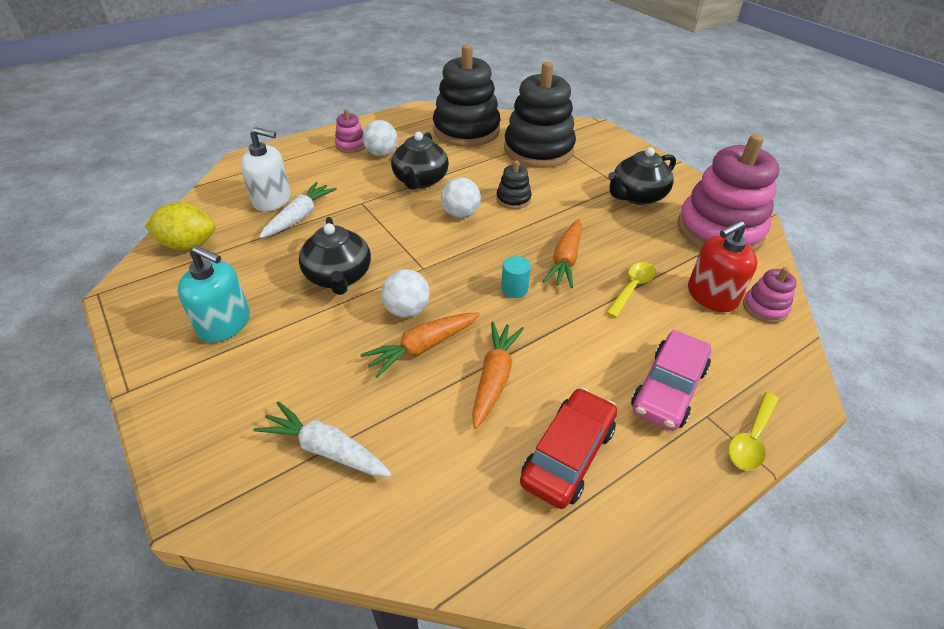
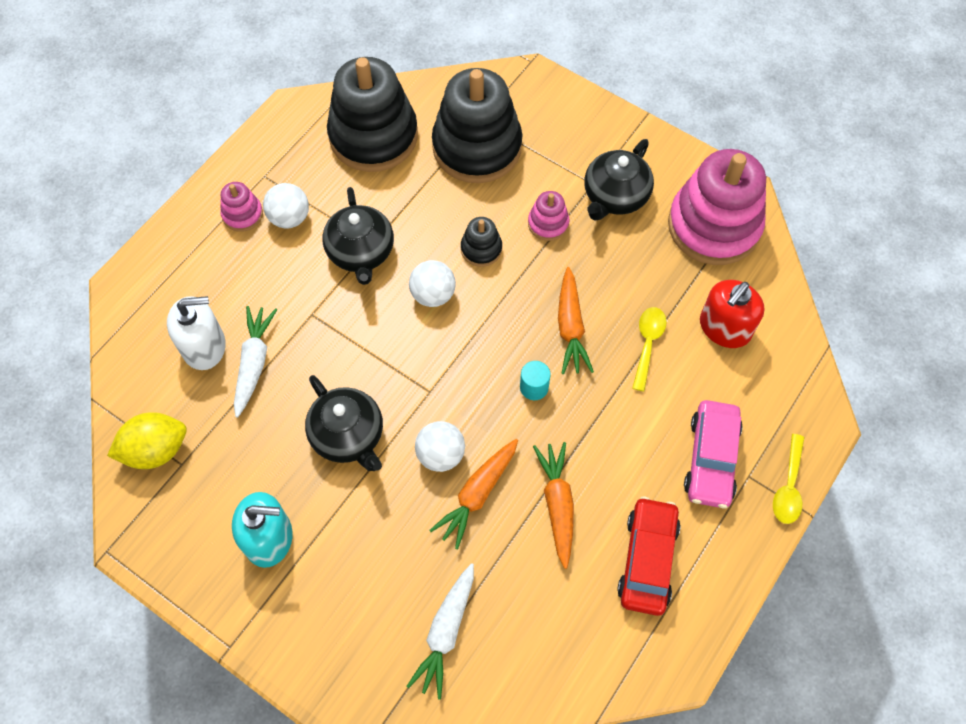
camera: 20 degrees left, 20 degrees up
(325, 449) = (445, 633): white carrot -> white carrot turned 75 degrees counterclockwise
(764, 308) = (776, 327): pink stacking toy -> pink stacking toy (548, 223)

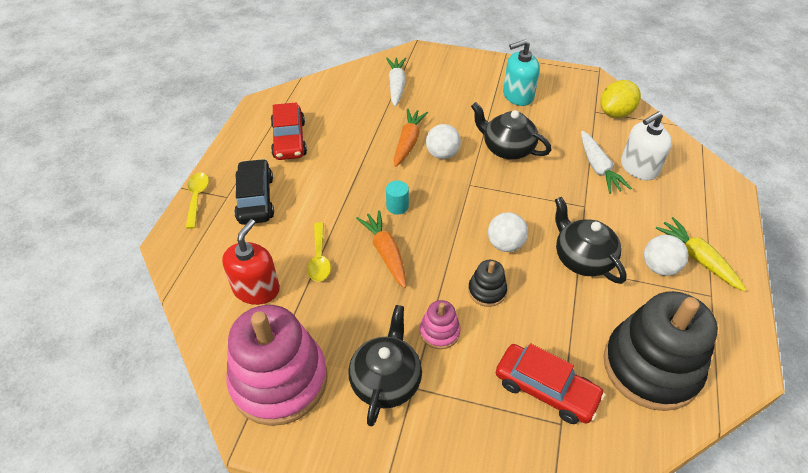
camera: 160 degrees right, 15 degrees down
(242, 214) = (697, 258): pink stacking toy -> yellow carrot
(477, 147) = (546, 389): black stacking toy -> red car
(557, 504) = (355, 150): orange carrot -> none
(711, 459) = (255, 199): pink car -> black car

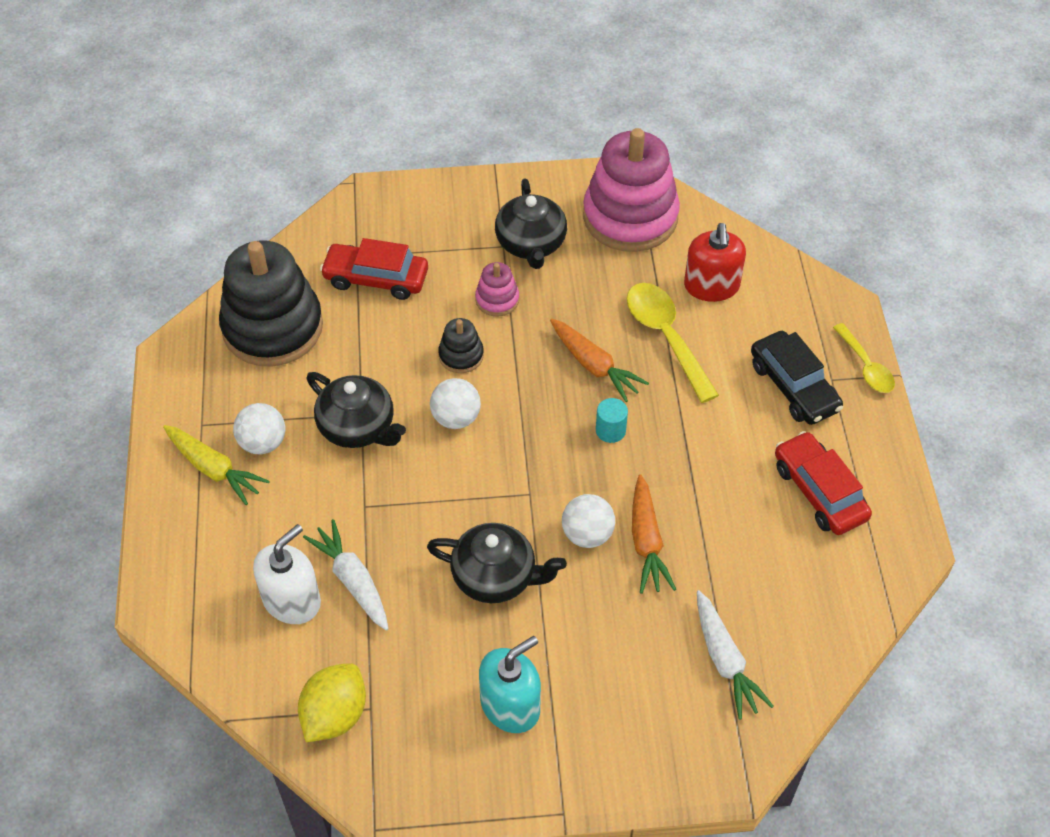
camera: 160 degrees right, 5 degrees up
(319, 258) = (666, 337): yellow spoon -> yellow spoon, size x1.62

